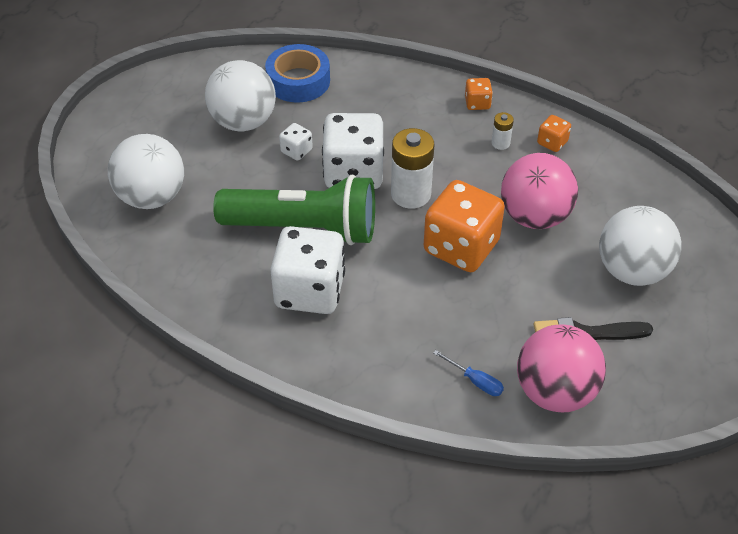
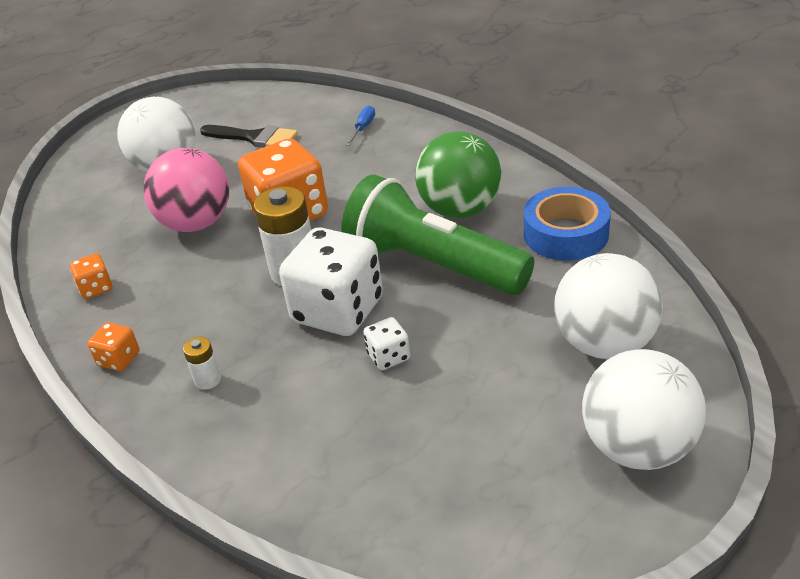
camera: 150 degrees left, 10 degrees down
(243, 122) = (437, 421): white ball -> white ball (638, 447)
(298, 81) = (318, 471): blue tape -> blue tape (565, 234)
(310, 291) = (460, 210): white dice -> green ball
(475, 381) = (363, 128): blue screwdriver -> blue screwdriver turned 45 degrees clockwise
(500, 143) = (148, 302): white battery -> white battery (207, 380)
(555, 392) = (311, 113): pink ball -> none

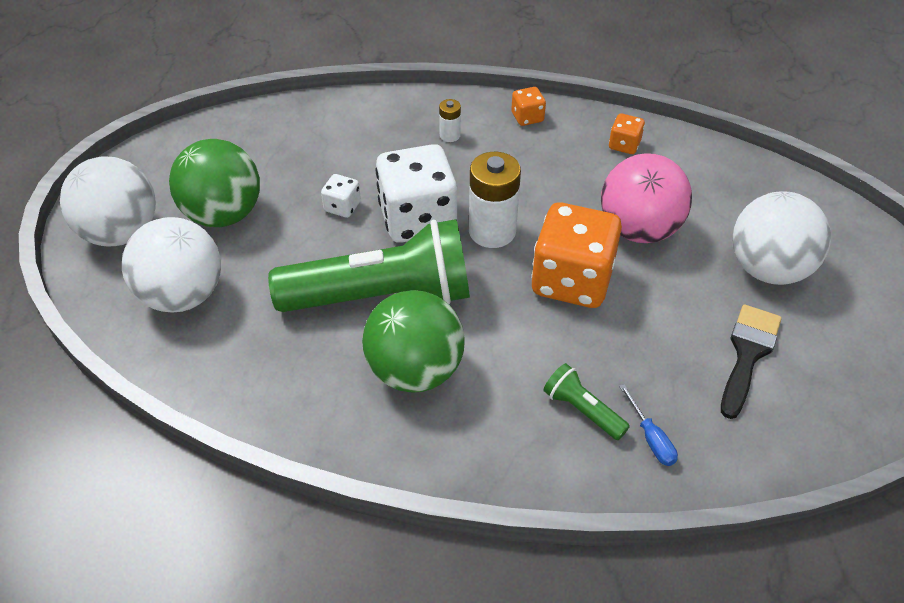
camera: 135 degrees right, 10 degrees up
(254, 138) = (747, 354): black brush -> black brush turned 135 degrees clockwise
(382, 151) = (582, 410): none -> green flashlight
(510, 410) = (223, 214): none -> green ball
(565, 234) = (285, 394): blue tape -> none

